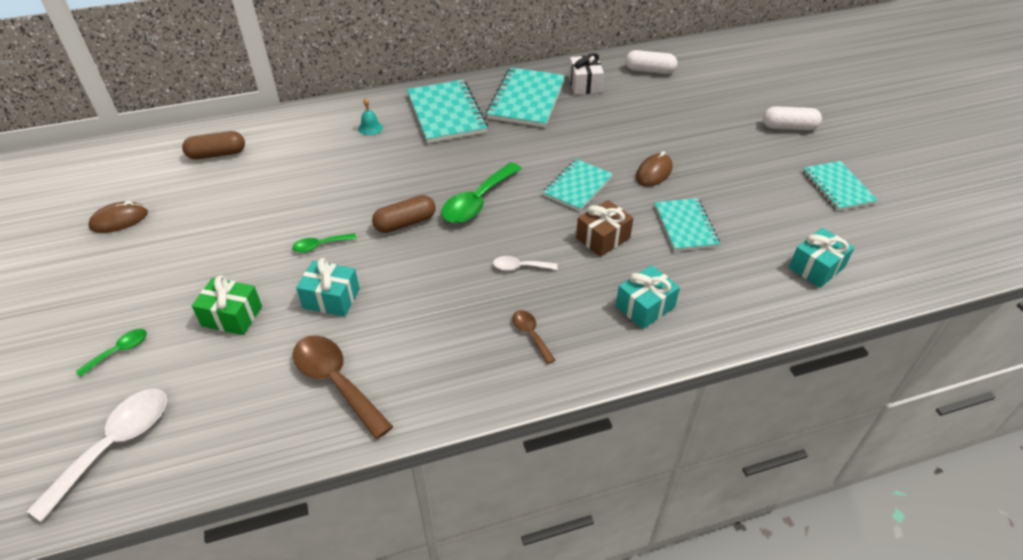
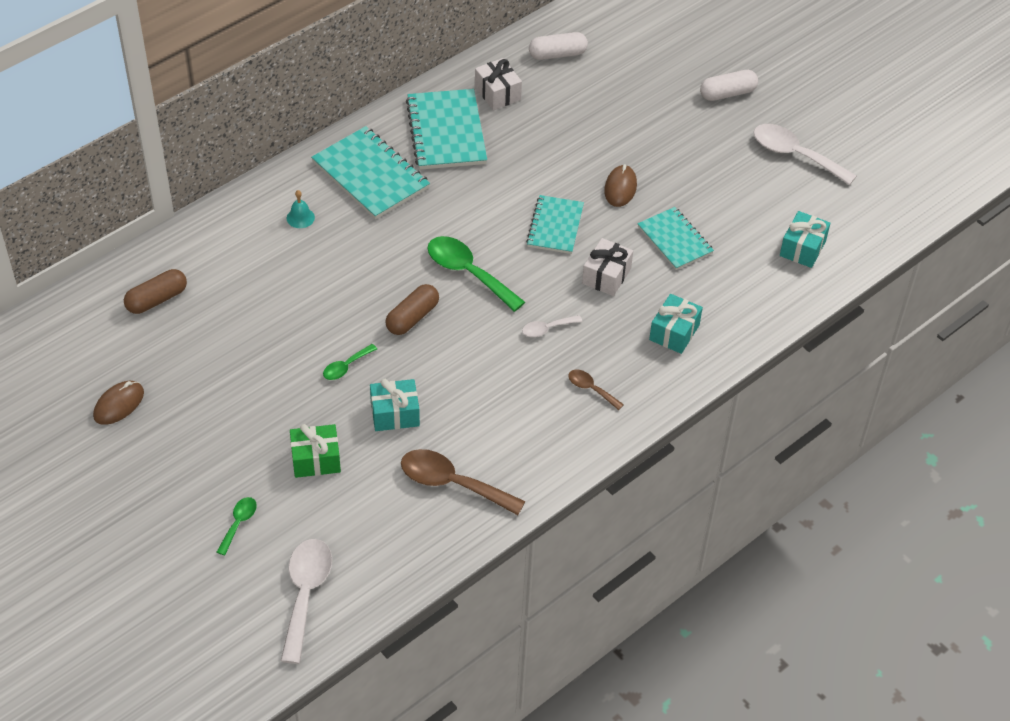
camera: 25 degrees left, 5 degrees up
(477, 201) = (468, 273): green spoon -> green spoon turned 120 degrees clockwise
(603, 238) = (606, 276): brown gift -> white gift
(837, 187) = (795, 155): turquoise notebook -> white spoon

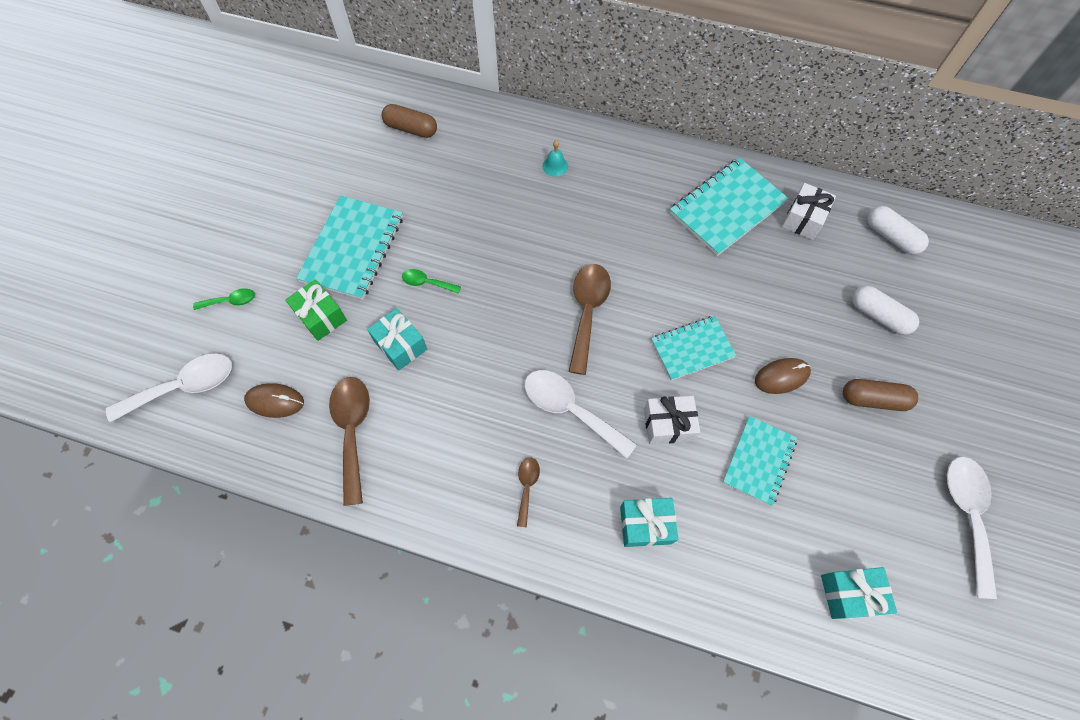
camera: 60 degrees right, 15 degrees up
(119, 404) = (300, 164): brown mouse -> brown mouse (275, 401)
(370, 175) = (636, 185): turquoise notebook -> turquoise notebook (353, 249)
(412, 317) = (509, 299): brown capsule -> brown capsule (873, 399)
(468, 273) = (587, 312): green spoon -> brown spoon
(547, 329) = (570, 410): white spoon -> white spoon, size x1.94
(727, 93) = (985, 404): white capsule -> white capsule (879, 315)

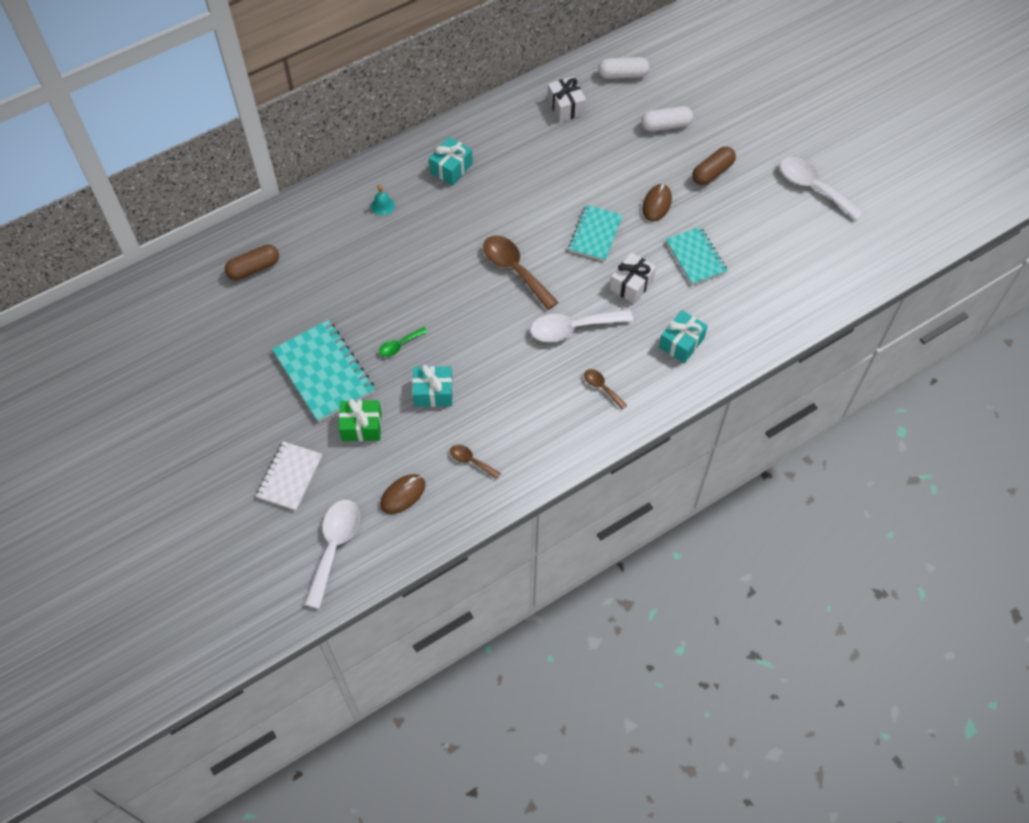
camera: 50 degrees left, 5 degrees down
(230, 301) = (290, 477): green spoon -> white notebook
(352, 431) = (471, 461): brown spoon -> brown spoon, size x0.51
(727, 208) = (517, 138): turquoise notebook -> none
(850, 594) = (805, 275): turquoise gift -> turquoise gift (451, 168)

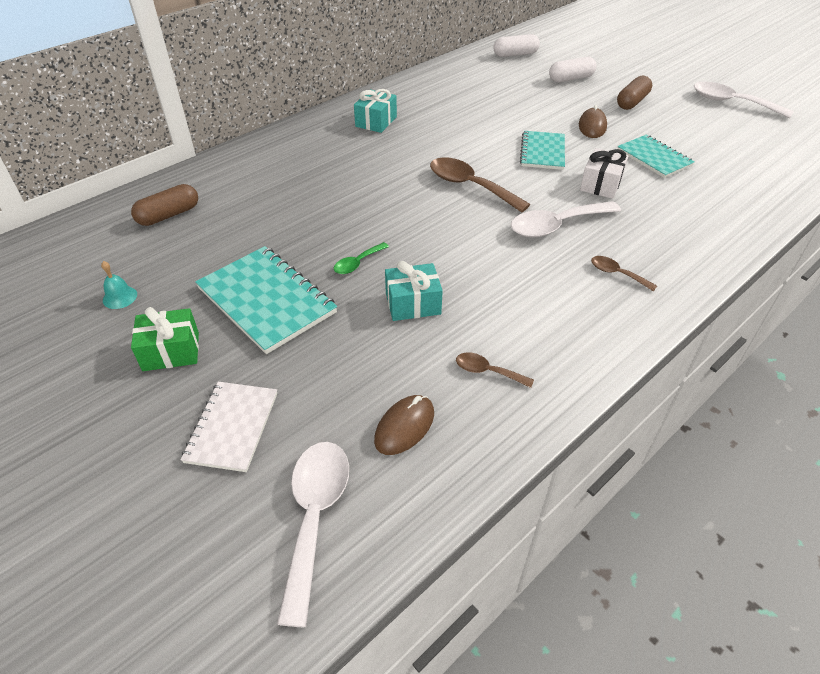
camera: 10 degrees left, 15 degrees down
(361, 426) = (327, 352): green gift -> green gift (171, 351)
(383, 206) = (311, 153): turquoise bell -> turquoise bell (120, 297)
(566, 106) = (472, 76): white gift -> none
(681, 343) = (683, 224): turquoise gift -> none

